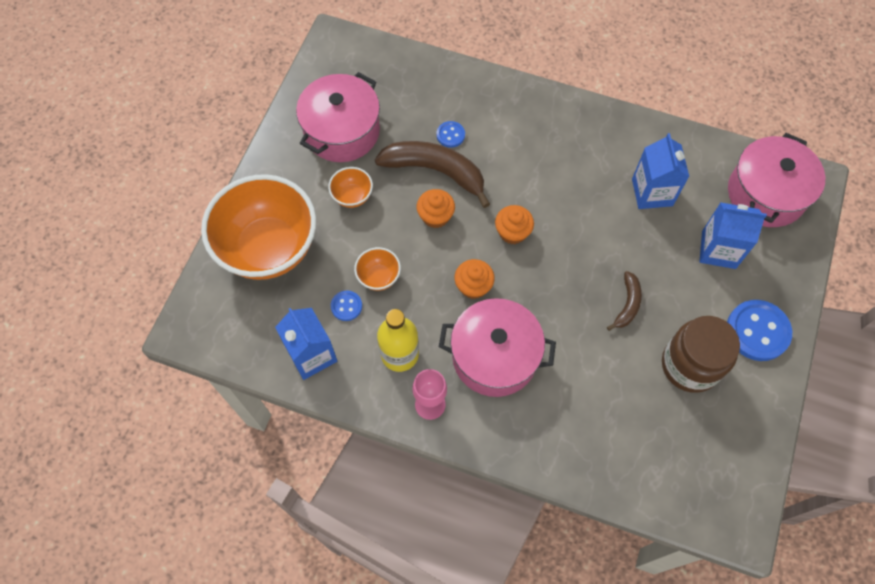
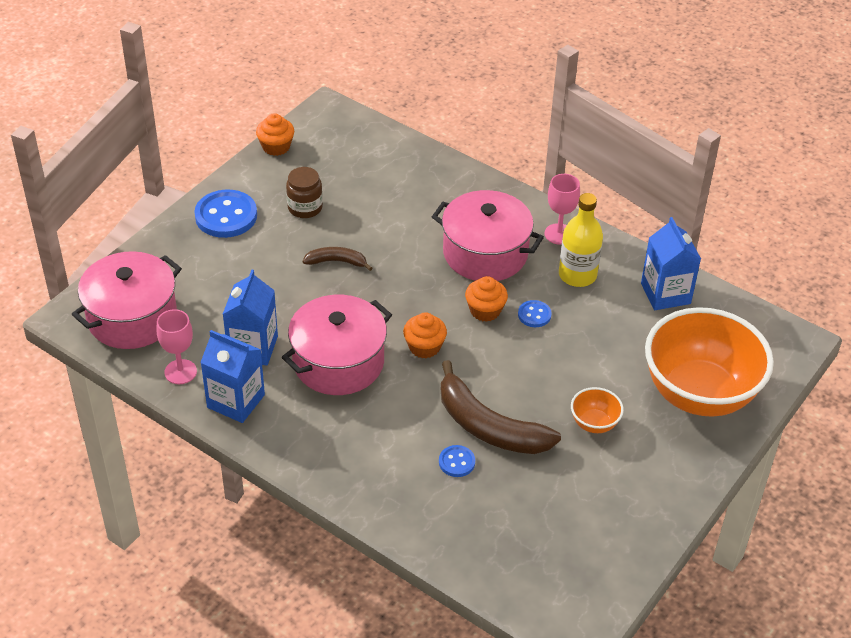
camera: 165 degrees left, 20 degrees down
(342, 131) = (591, 500): pink pot -> pink pot (338, 362)
(346, 306) = (622, 324): blue button -> blue button (534, 315)
(379, 277) = (582, 340): orange bowl -> none
(435, 216) = (504, 381): orange cupcake -> orange cupcake (276, 147)
(627, 304) = (337, 262): brown banana -> brown banana turned 60 degrees clockwise
(690, 365) = (305, 208): brown jar -> brown jar, size x0.60
(695, 154) = (180, 372): none -> pink goblet
(718, 250) = (217, 283): blue carton -> blue carton (236, 401)

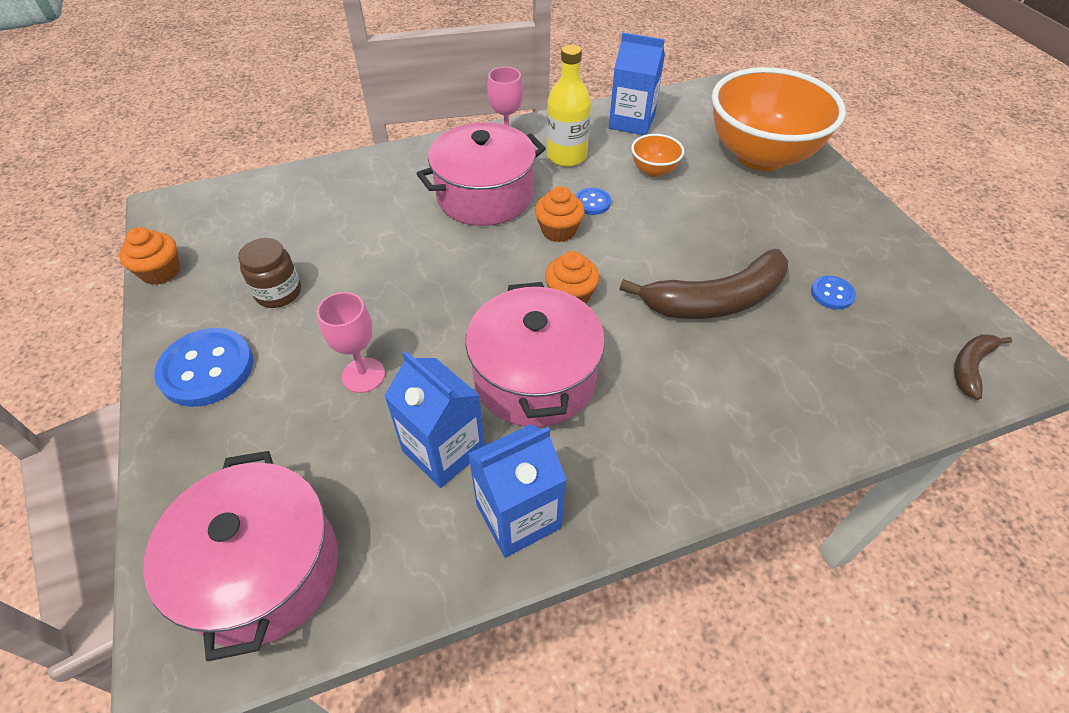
camera: 55 degrees left, 5 degrees up
(180, 372) = (416, 558): pink goblet -> pink goblet (363, 375)
(337, 262) = (386, 305): brown banana -> brown banana (970, 367)
(456, 462) = (751, 348): blue button -> blue button (832, 294)
(594, 423) = (756, 229): orange bowl -> orange bowl (654, 170)

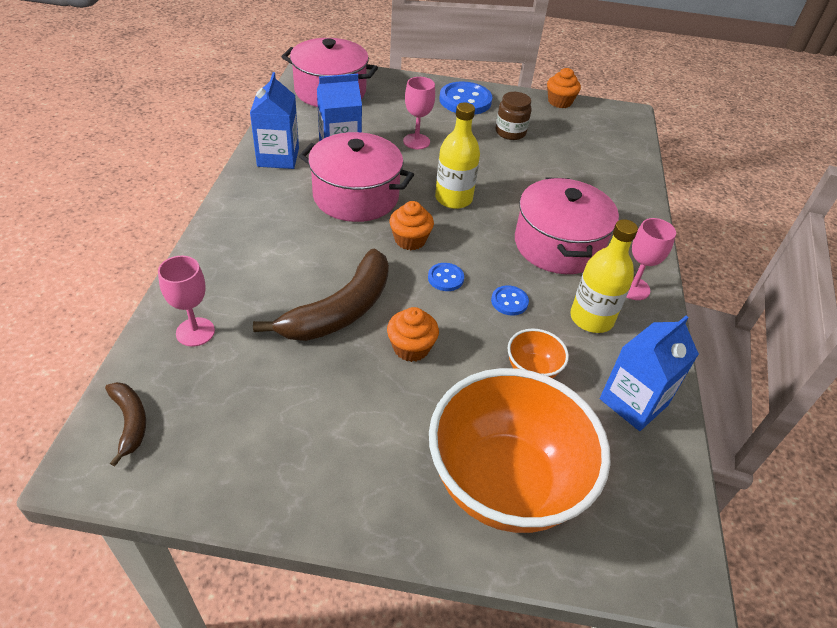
camera: 115 degrees right, 5 degrees down
(468, 291) = (453, 198): none -> yellow bottle
(558, 230) = (486, 266): orange cupcake -> orange cupcake (411, 348)
(715, 300) = (340, 310): brown banana -> brown banana turned 150 degrees counterclockwise
(832, 294) = (279, 389): blue button -> blue button (445, 278)
(854, 389) = (195, 332): none -> pink goblet

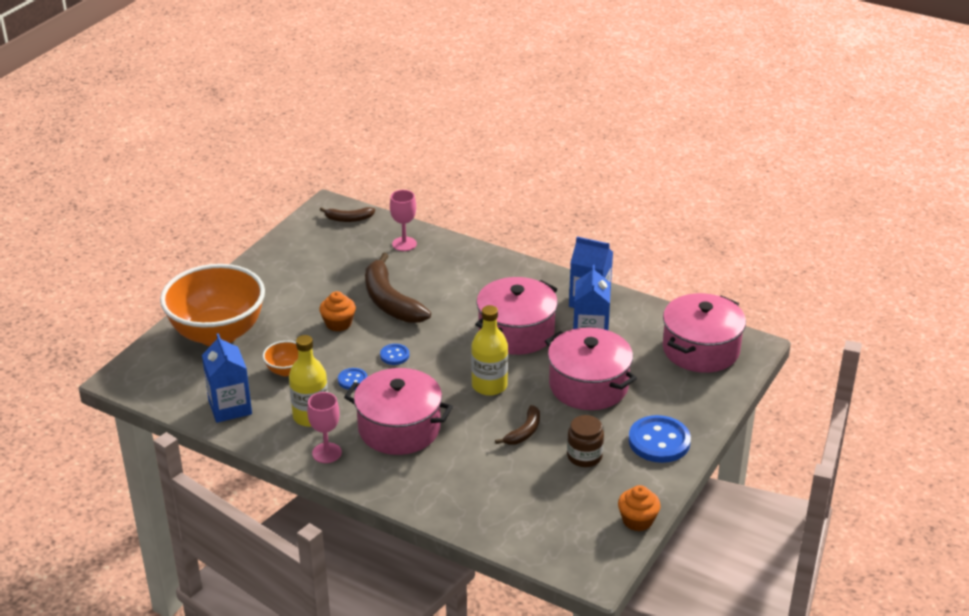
camera: 115 degrees right, 10 degrees down
(410, 240) = (447, 348): orange cupcake -> none
(416, 141) = (588, 386): pink goblet -> pink pot
(504, 167) = (524, 432): none -> brown banana

